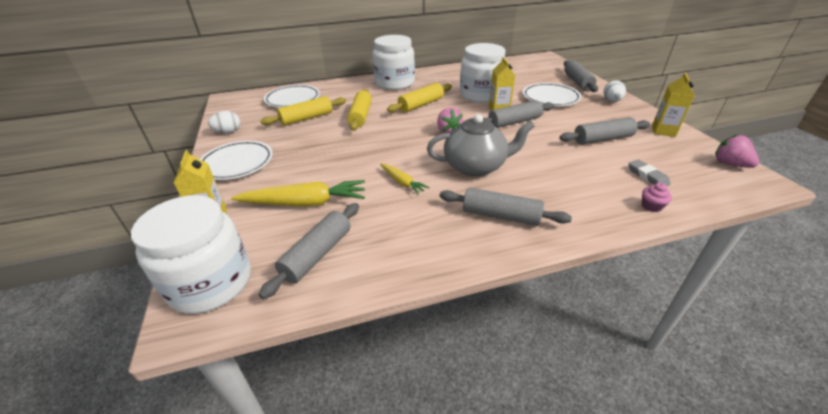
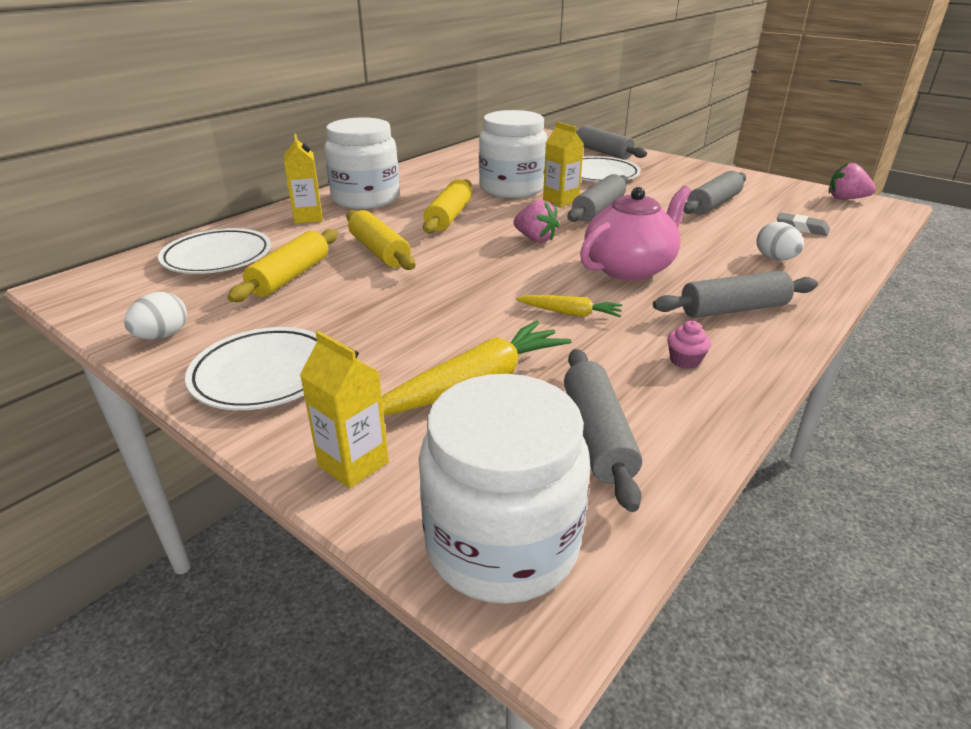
camera: 35 degrees left, 5 degrees down
(476, 166) = (629, 268): grey teapot -> pink teapot
(611, 101) = (666, 164): white egg -> white egg (775, 259)
(651, 206) = (843, 253): pink cupcake -> pink cupcake (685, 360)
(663, 131) = (754, 183): yellow carton -> yellow carton (308, 217)

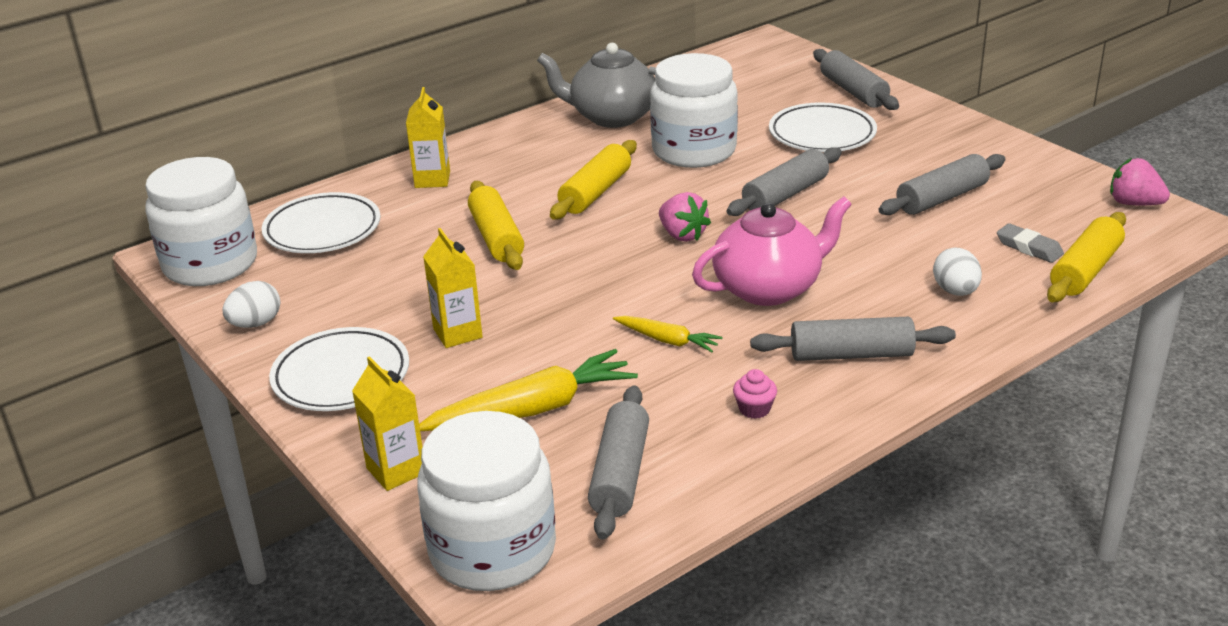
camera: 15 degrees right, 0 degrees up
(290, 277) = (392, 264): yellow rolling pin -> yellow rolling pin (1085, 270)
(365, 199) = (507, 154): white jar -> white jar (210, 264)
(438, 173) = (612, 116): none -> grey teapot
(560, 200) = (745, 176): yellow carton -> yellow carton (457, 333)

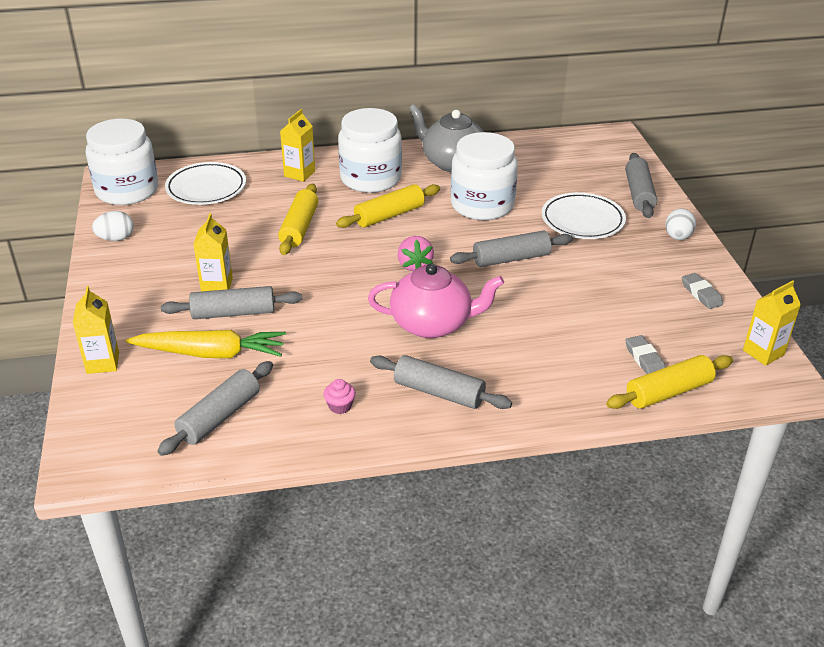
camera: 25 degrees right, 5 degrees up
(341, 376) = (129, 290): white plate -> none
(492, 550) = (106, 435): white jar -> white jar (370, 178)
(667, 340) = (333, 337): yellow carrot -> none
(942, 198) = (619, 298): grey rolling pin -> grey rolling pin (233, 313)
(955, 291) = (556, 373): white egg -> white egg (677, 237)
(1018, 168) = (701, 294): none -> grey eraser
(1134, 203) = (763, 352): pink strawberry -> yellow carton

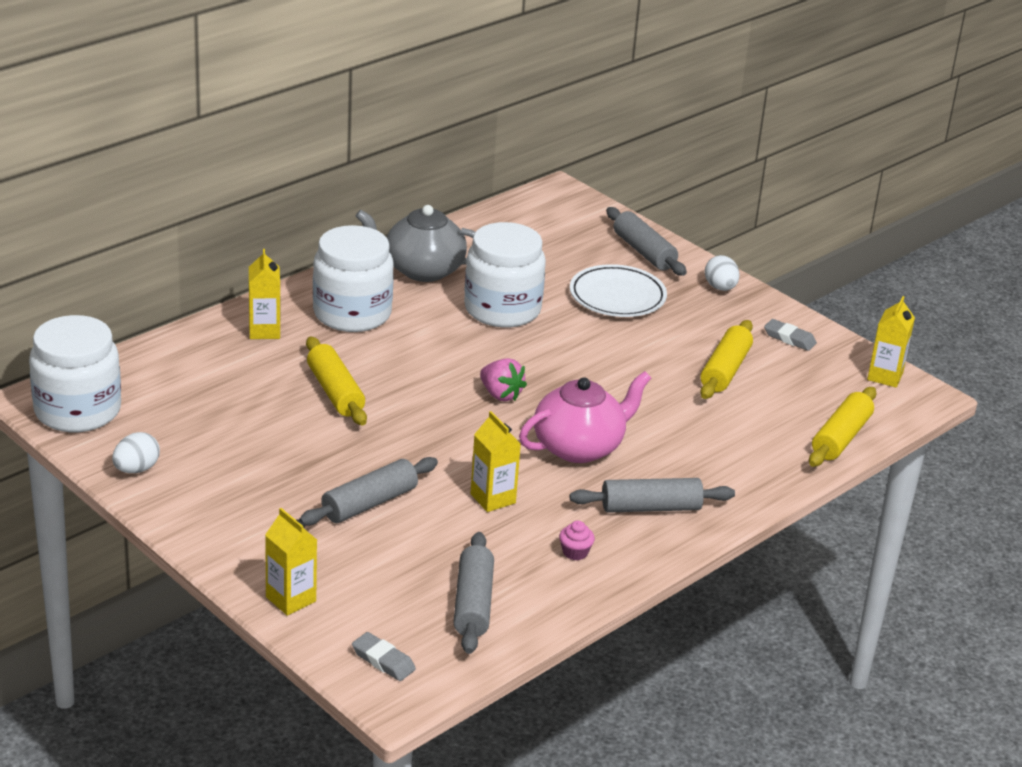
camera: 35 degrees left, 5 degrees down
(206, 188) = (173, 379): white plate -> none
(210, 353) = (393, 550): yellow carrot -> none
(217, 285) = (318, 482): yellow carton -> yellow carton (493, 498)
(389, 215) = (417, 349): yellow rolling pin -> yellow rolling pin (725, 370)
(511, 258) = (587, 358): grey rolling pin -> none
(644, 359) = (796, 415): grey eraser -> grey eraser (383, 660)

